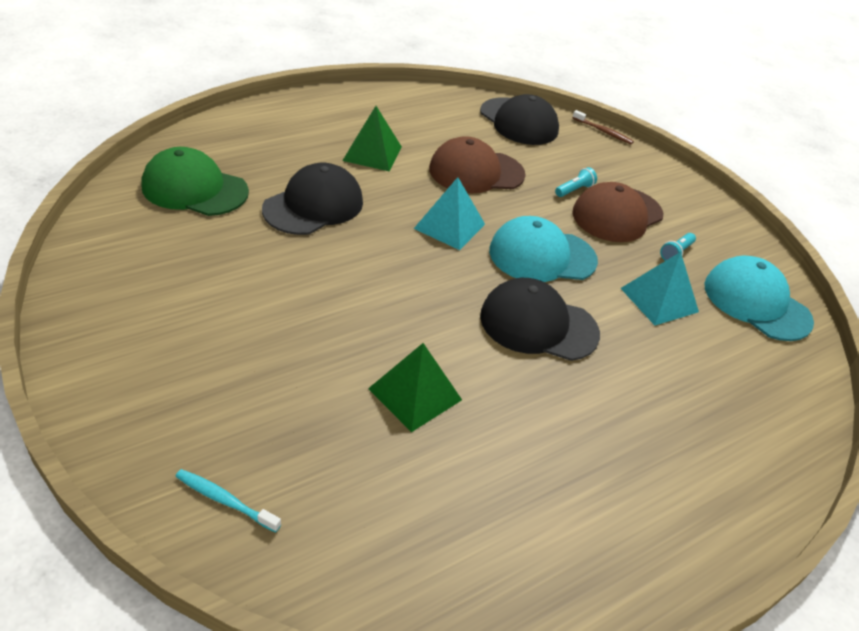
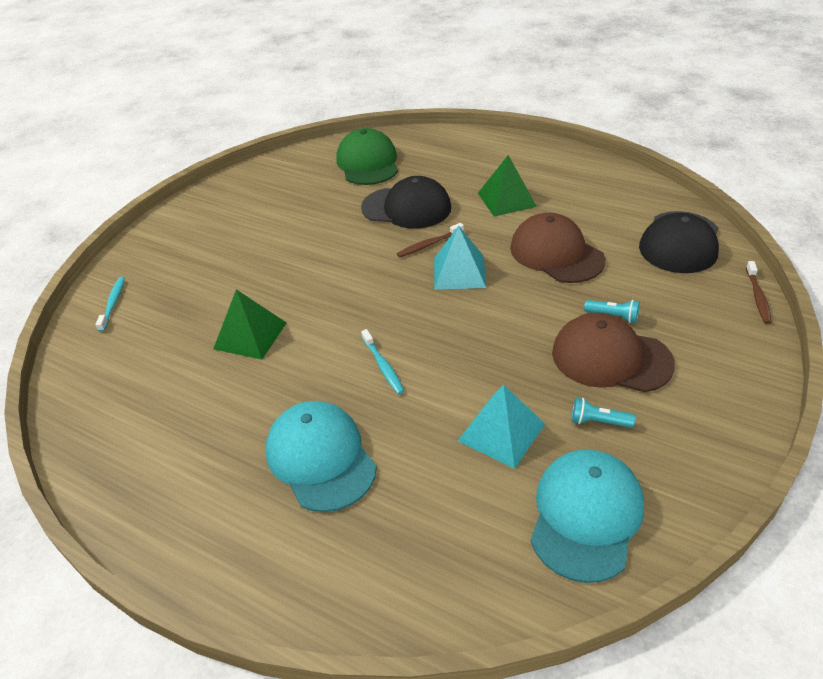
camera: 70 degrees right, 0 degrees up
(390, 222) = (429, 244): none -> brown toothbrush
(538, 325) = (383, 366): black cap -> turquoise toothbrush
(542, 256) = (480, 334): turquoise cap -> turquoise cap (320, 458)

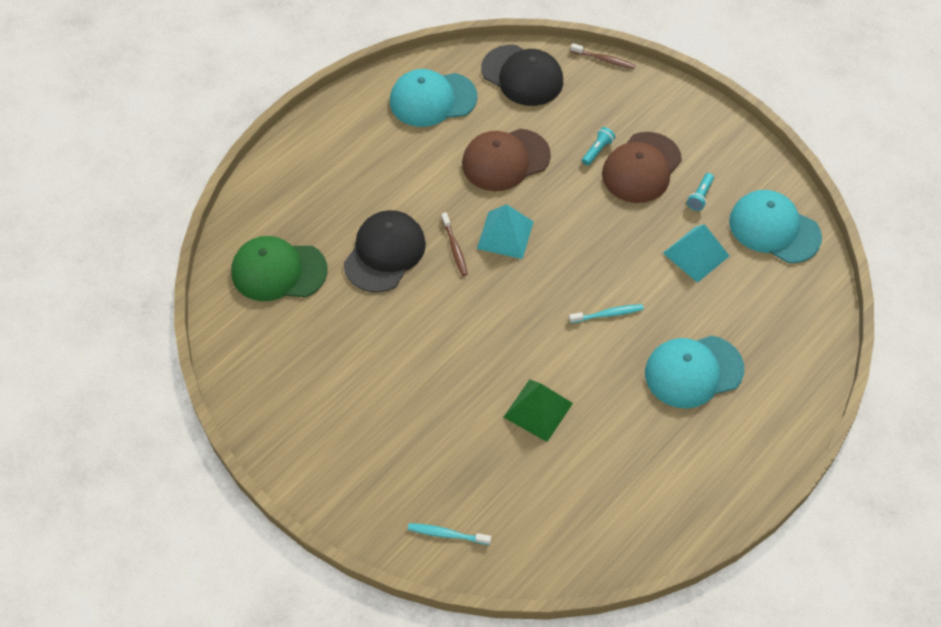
camera: 80 degrees left, 15 degrees up
(506, 199) = (407, 170): green pyramid -> none
(603, 195) = (432, 99): none -> turquoise cap

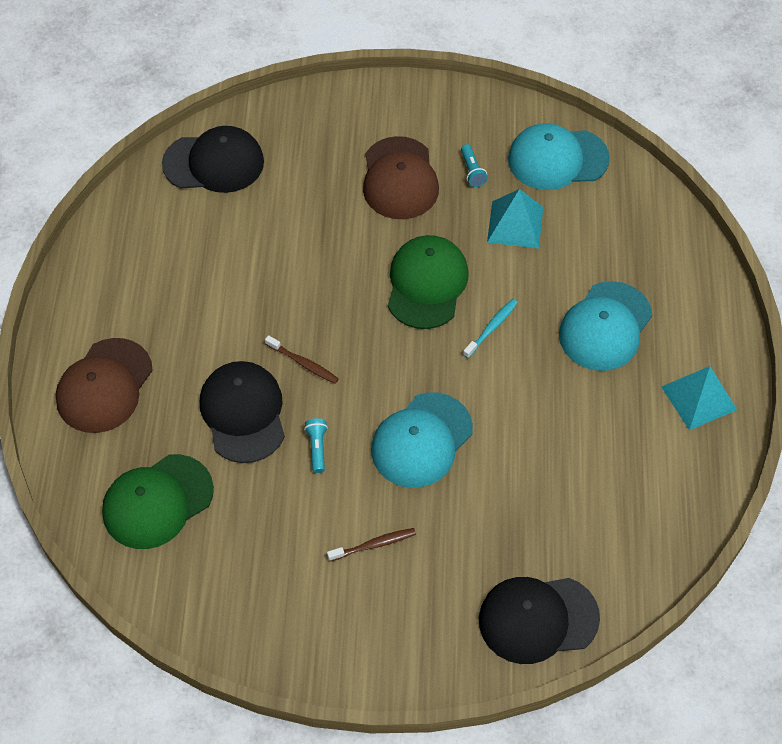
camera: 40 degrees left, 0 degrees up
(432, 99) = (150, 239): turquoise cap -> turquoise cap (421, 440)
(447, 534) = (538, 619): turquoise toothbrush -> black cap
(505, 160) = (273, 251): brown cap -> brown cap (104, 386)
(505, 235) = (337, 320): turquoise pyramid -> turquoise pyramid (699, 398)
(538, 410) = (512, 454): green pyramid -> none
(590, 253) = (426, 284): none -> green cap
(597, 150) = (347, 188): turquoise flashlight -> turquoise flashlight (317, 448)
(604, 60) = (275, 101): brown toothbrush -> brown toothbrush (374, 545)

